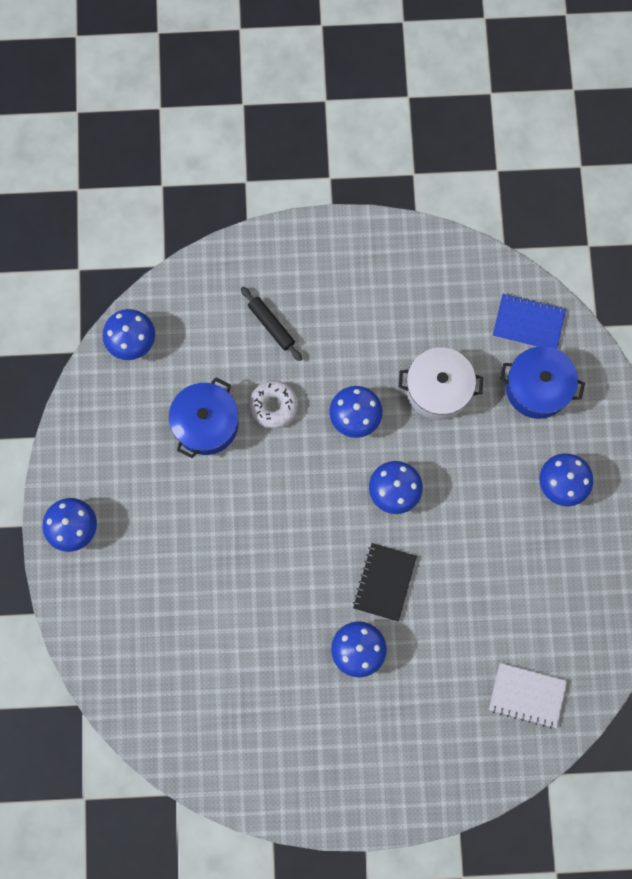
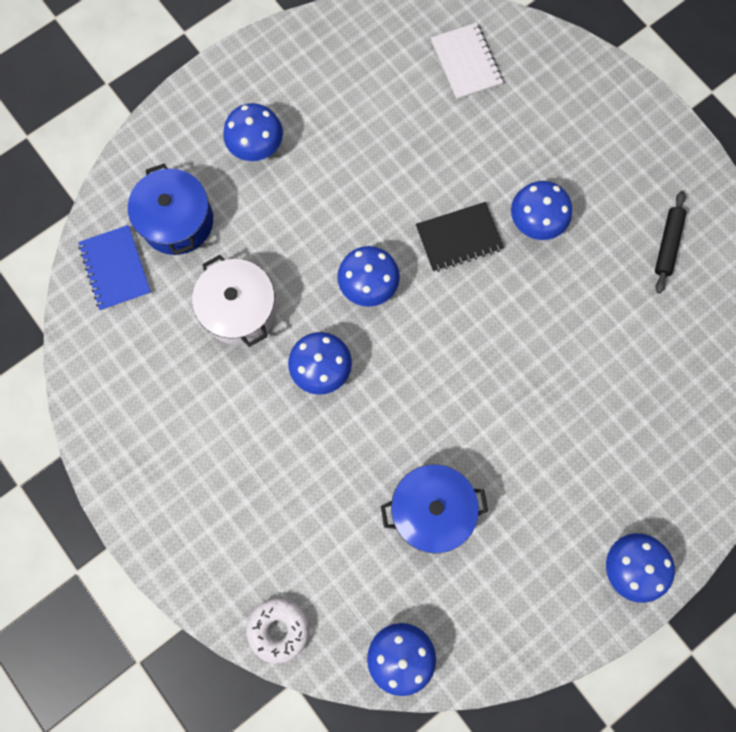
camera: 125 degrees left, 0 degrees up
(271, 325) = (283, 516): black rolling pin -> black rolling pin (667, 244)
(273, 406) = (366, 454): white donut -> white donut (279, 629)

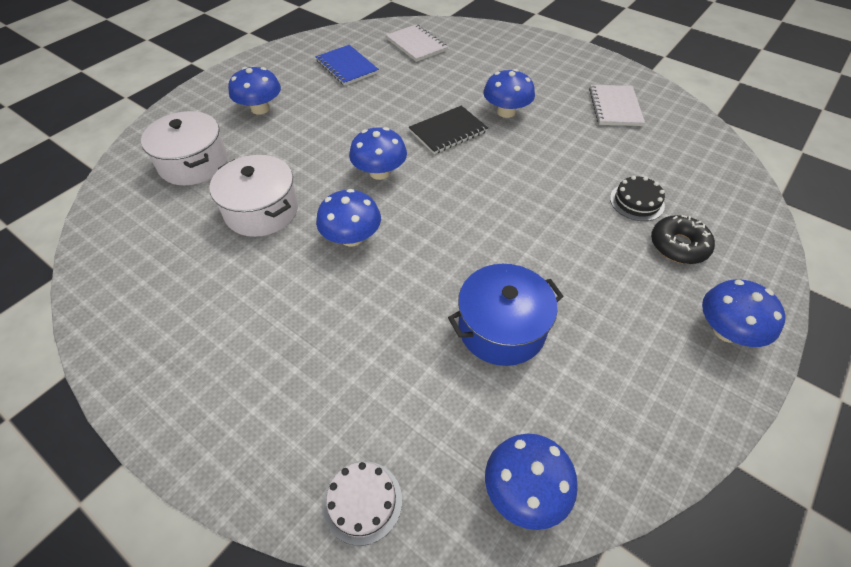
camera: 15 degrees left, 25 degrees down
(115, 269) = (133, 205): blue notebook -> blue notebook (347, 67)
(177, 221) = (194, 163): blue pot -> white pot
(279, 629) = (362, 501): white donut -> white cake
(622, 396) = (637, 202): none -> black cake
(636, 462) = (678, 245): none -> black donut
(667, 244) = (615, 107): black rolling pin -> white notebook

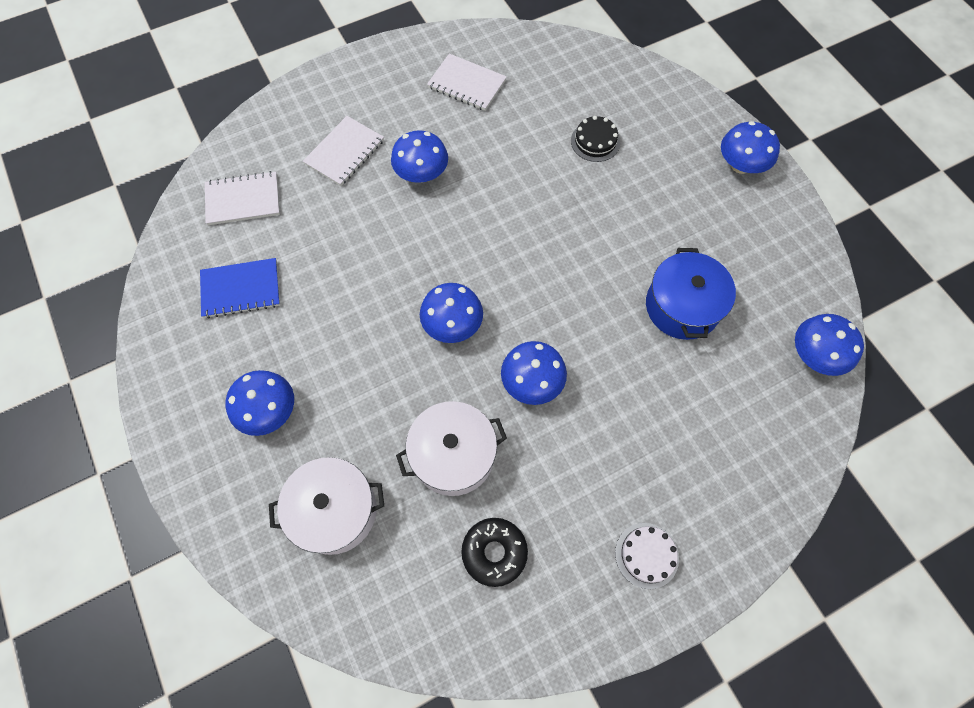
camera: 65 degrees left, 15 degrees up
(362, 501) = (791, 463): white cake -> white cake (646, 555)
(448, 131) = (423, 238): black notebook -> none
(491, 71) = (344, 152): none -> white notebook
(678, 245) = (654, 143): black donut -> black donut (494, 552)

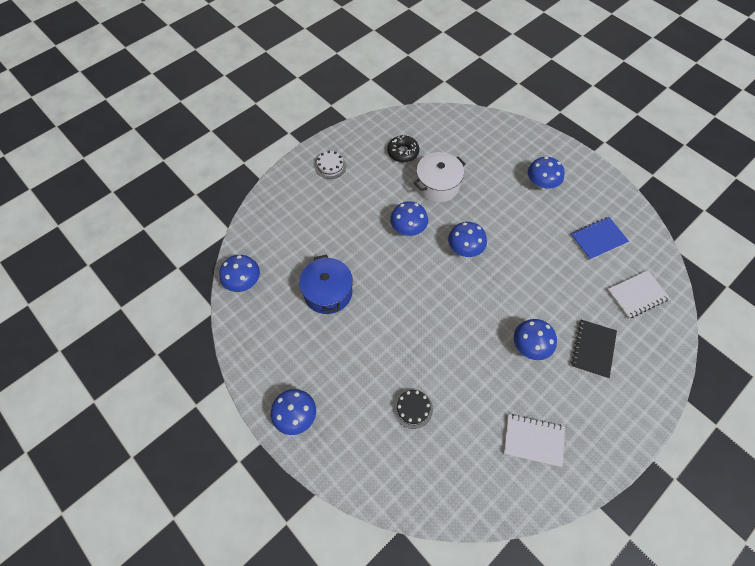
camera: 165 degrees right, 5 degrees down
(334, 510) = (484, 151): white pot -> none
(344, 152) = (593, 349): white notebook -> black notebook

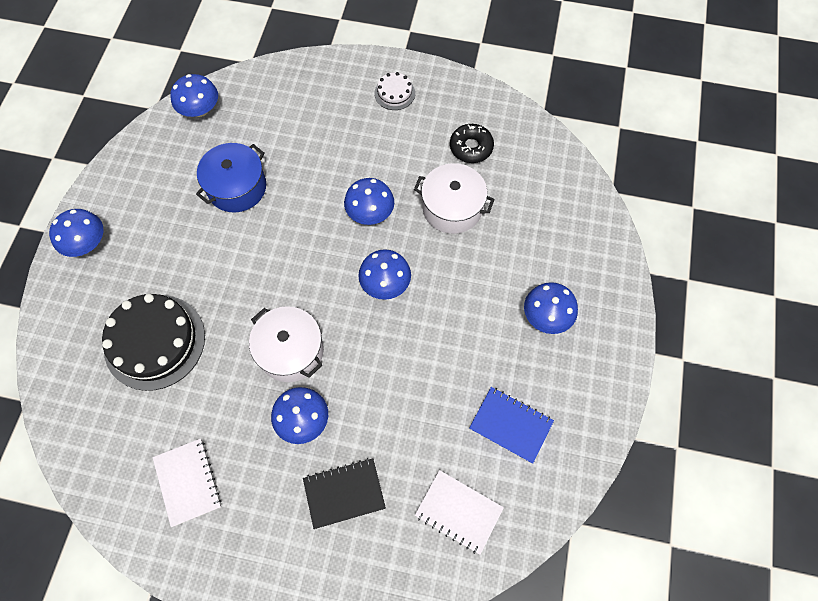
camera: 55 degrees right, 5 degrees up
(413, 408) = (155, 342): black cake -> black cake, size x2.08
(476, 326) = (291, 351): none -> white pot

